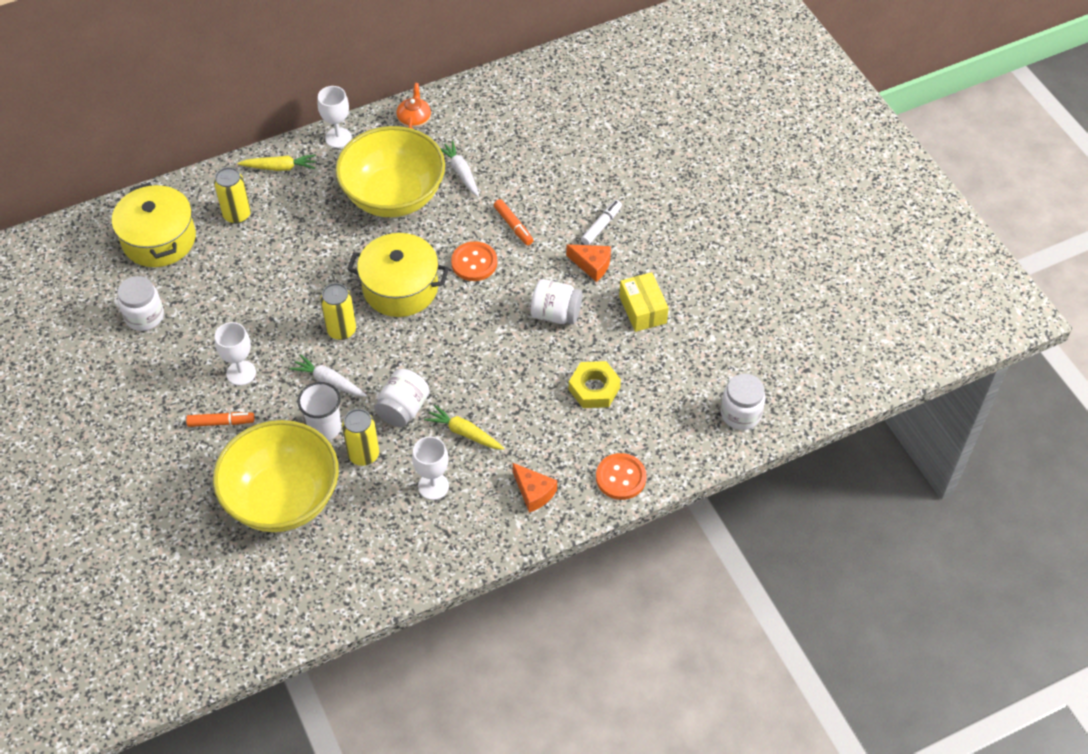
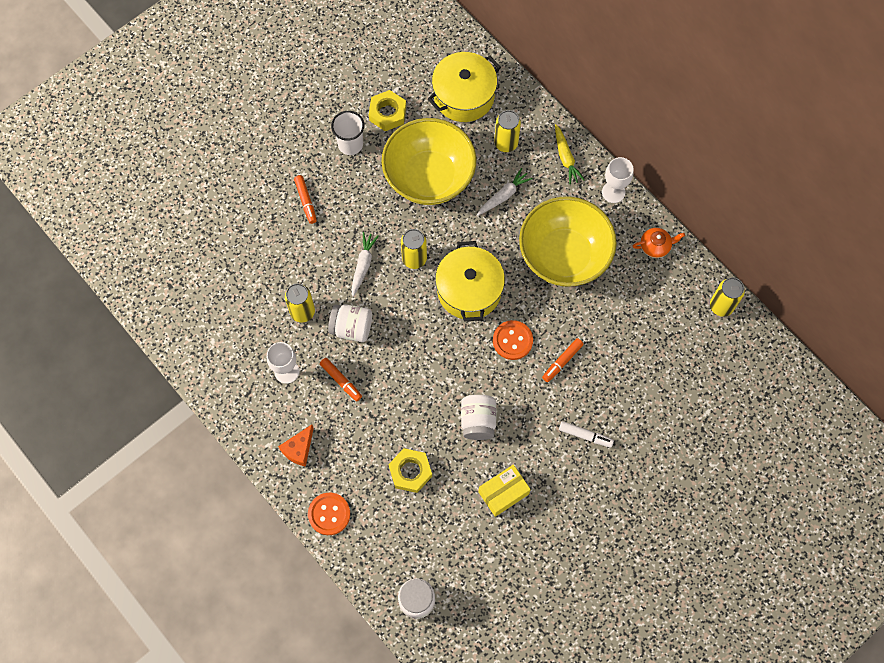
camera: 75 degrees right, 15 degrees up
(144, 316) = (387, 113): white jar -> yellow nut
(241, 373) = (354, 199): white goblet -> none
(282, 498) = (250, 267): yellow bowl -> yellow bowl (429, 177)
(325, 428) = (320, 276): white cup -> white cup (350, 144)
(461, 172) = (607, 302): white carrot -> white carrot (503, 195)
(464, 433) = (341, 381): yellow carrot -> orange marker
(500, 85) = (721, 306): none -> yellow can
(592, 265) = (539, 438): orange cheese -> none

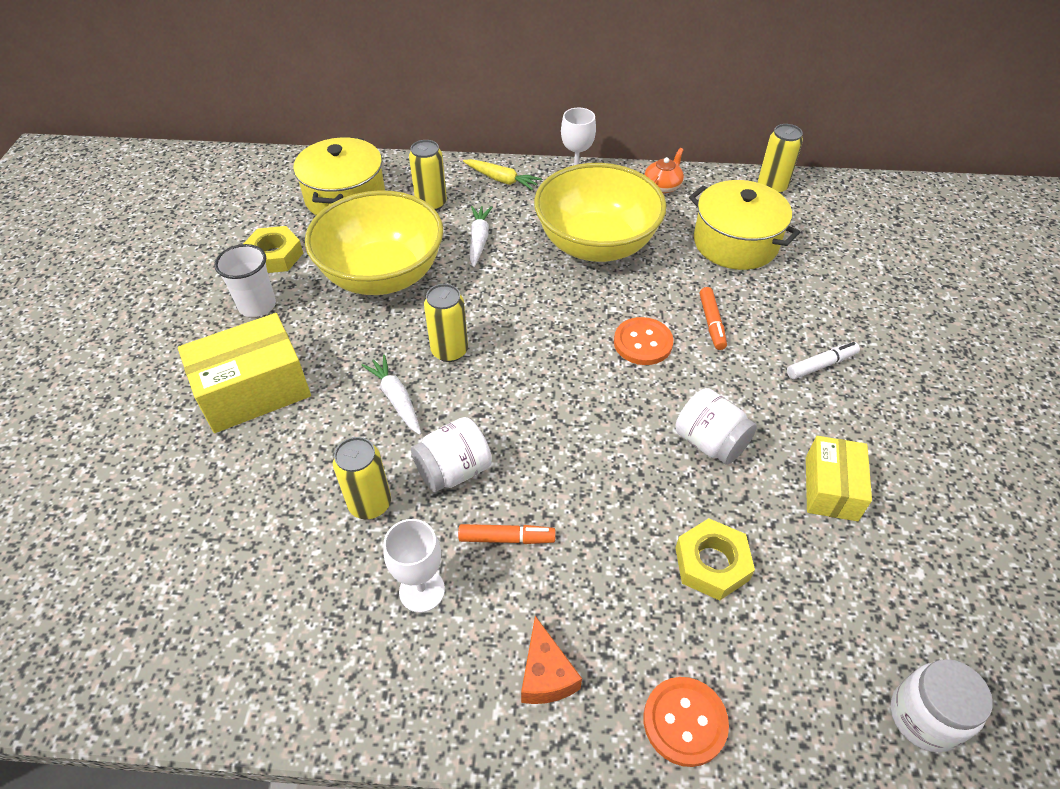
camera: 45 degrees left, 20 degrees down
(306, 201) = (253, 390): orange marker -> yellow box
(469, 290) = (543, 334): yellow pot -> yellow pot (735, 243)

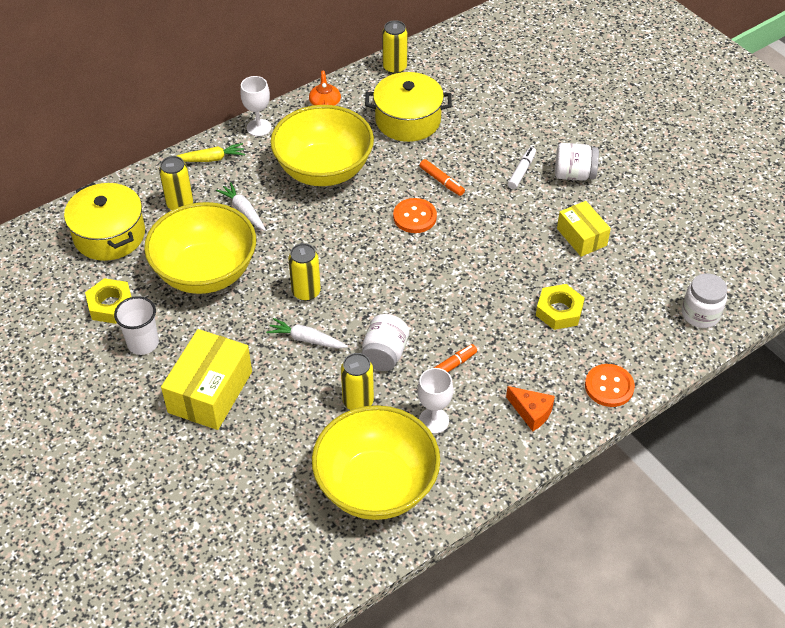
camera: 40 degrees left, 0 degrees up
(278, 621) = (376, 486): none -> yellow bowl
(710, 442) = (503, 251): white jar -> white jar (574, 174)

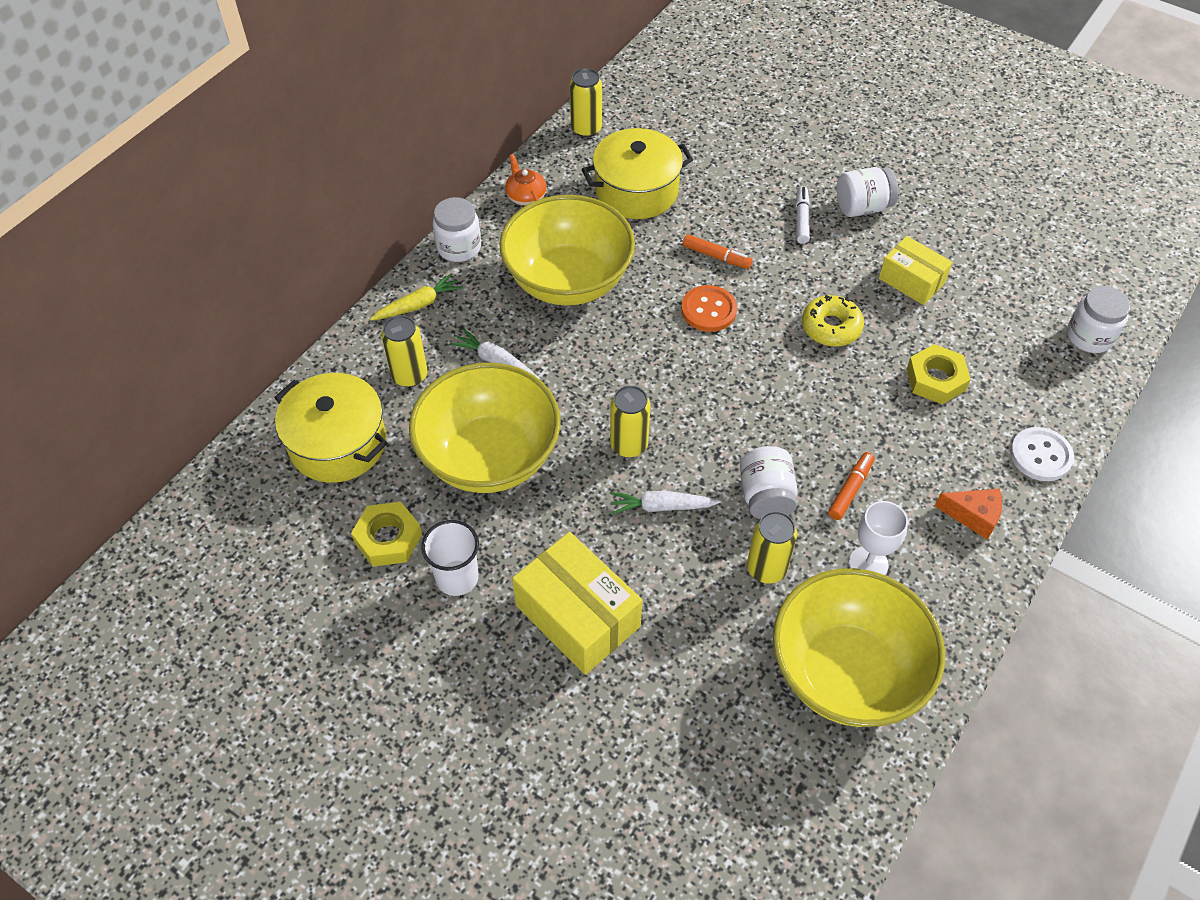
camera: 20 degrees left, 5 degrees up
(210, 392) = (577, 616): yellow box -> yellow box turned 45 degrees counterclockwise
(259, 127) = (459, 247): white goblet -> white jar
(499, 253) = (831, 327): none -> yellow donut
(609, 386) = (1040, 455): orange button -> white button

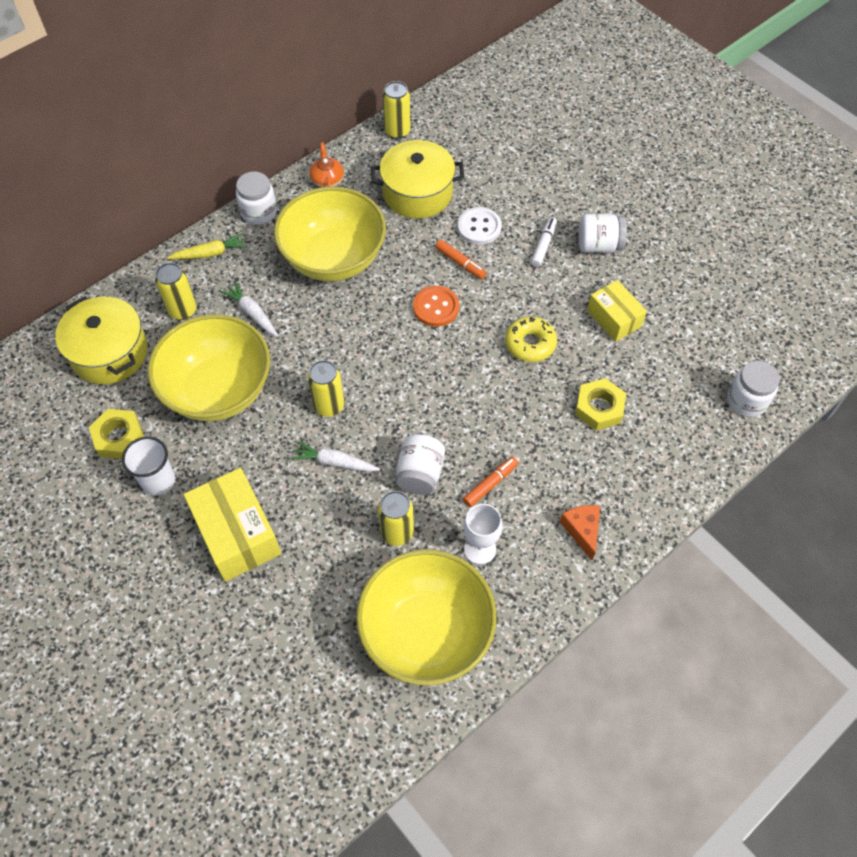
camera: 15 degrees right, 5 degrees up
(973, 516) = (582, 530): orange cheese -> orange cheese turned 135 degrees counterclockwise
(1040, 455) = (660, 493): white button -> white button (479, 227)

